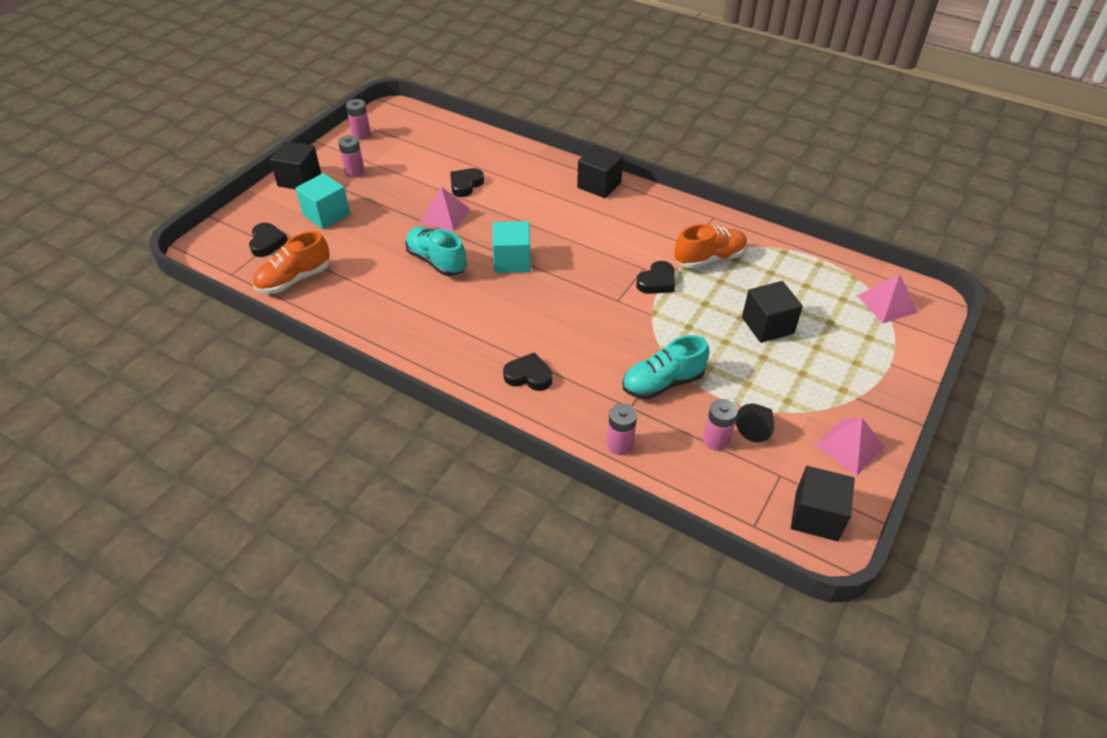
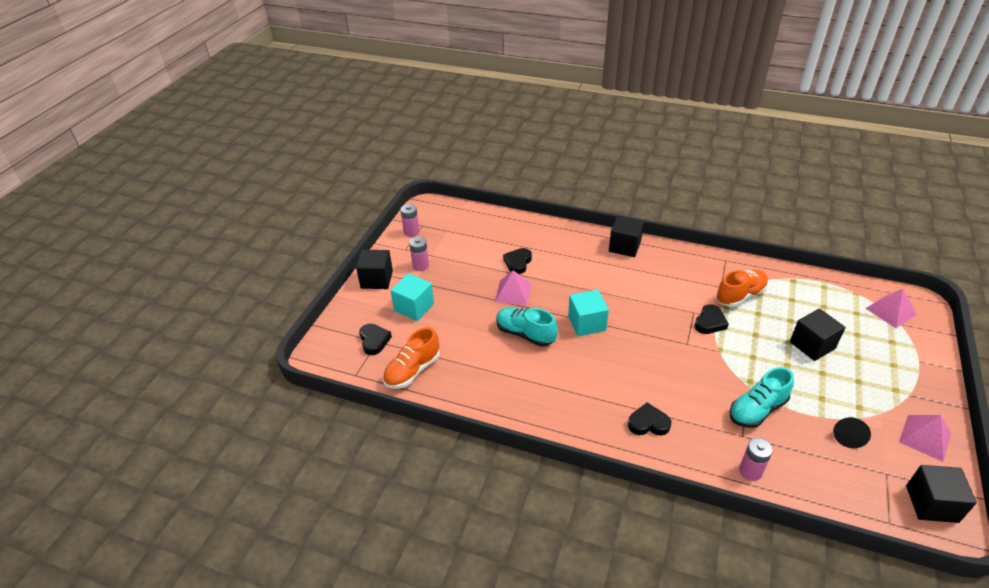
camera: 10 degrees left, 5 degrees down
(716, 440) = (823, 452): pink battery -> none

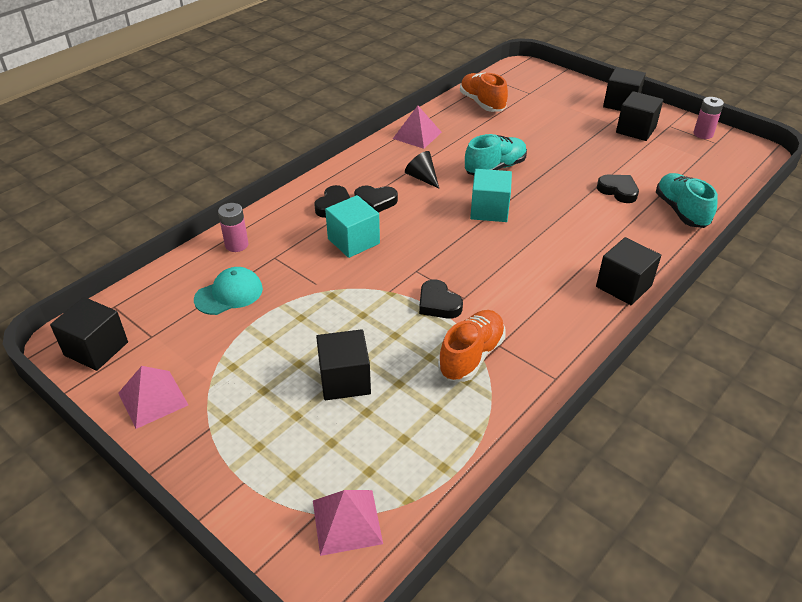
camera: 110 degrees right, 0 degrees up
(374, 341) = (530, 91): black heart -> black heart (375, 202)
(414, 307) = (568, 116): turquoise cube -> turquoise cube (353, 241)
(420, 265) = (636, 130): pink battery -> black cube
(513, 292) = (564, 176): pink pyramid -> pink pyramid (417, 135)
(740, 296) = (471, 356): orange shoe -> orange shoe turned 135 degrees counterclockwise
(757, 410) = (293, 282): turquoise shoe -> turquoise shoe (681, 211)
(804, 445) = (229, 294): none -> turquoise cap
(847, 435) = (211, 333): black cone -> black cone (422, 178)

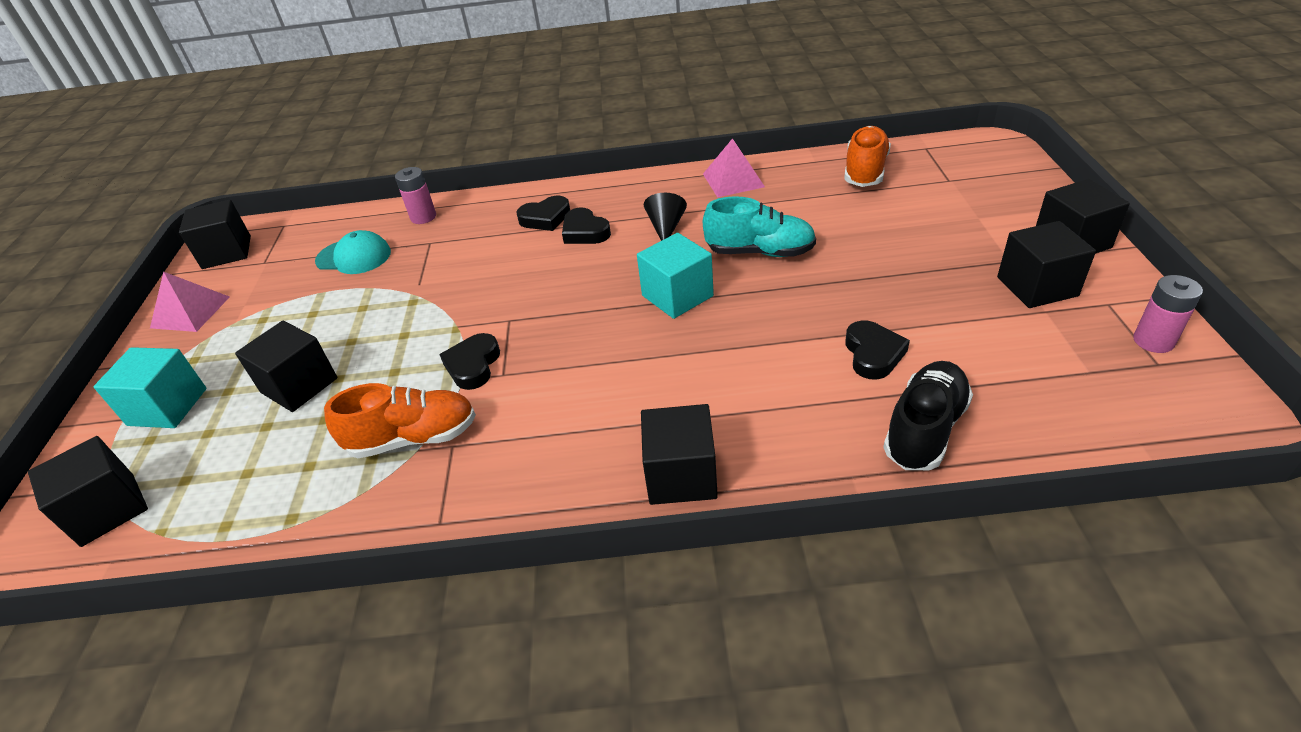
camera: 50 degrees right, 0 degrees up
(347, 521) = (108, 509): pink pyramid -> black cube
(353, 241) = (507, 261): turquoise cube -> turquoise cube (167, 407)
(681, 211) = (925, 430): turquoise shoe -> black shoe

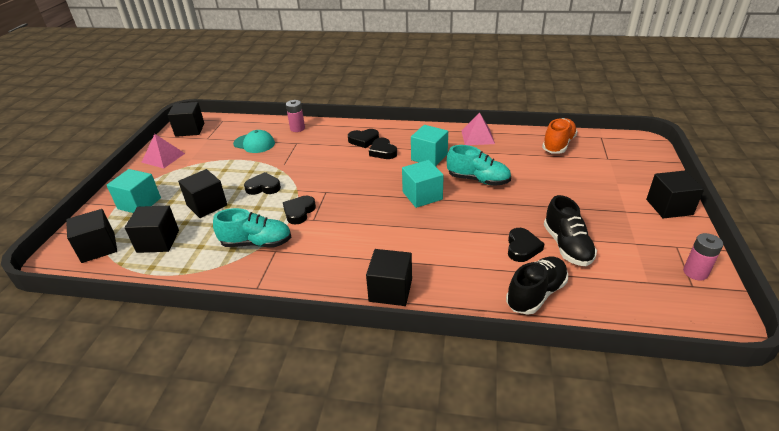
camera: 10 degrees right, 5 degrees down
(394, 332) = (263, 187): none -> black heart
(413, 438) = (256, 243): orange shoe -> turquoise shoe
(666, 227) = (429, 157): black cone -> turquoise cube
(942, 337) = (567, 246): none -> black shoe
(1037, 286) = (636, 228): black cube -> black cube (158, 241)

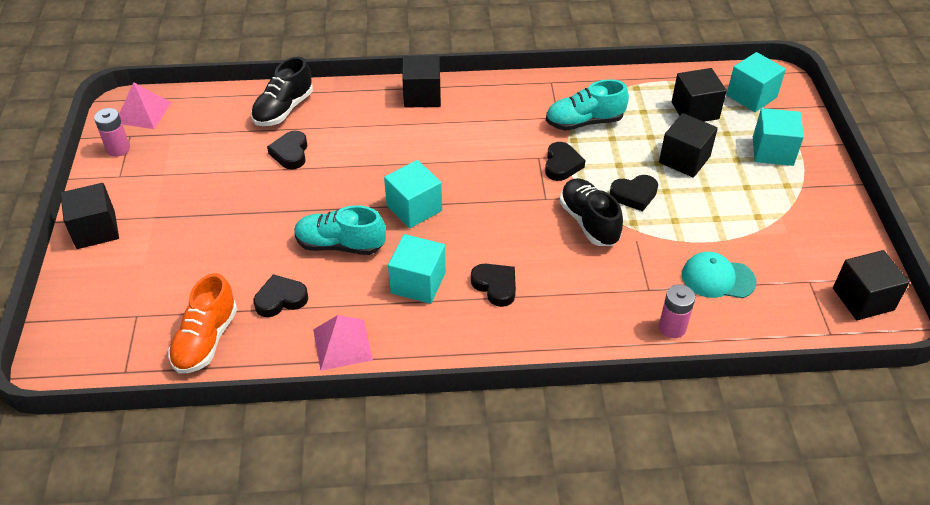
camera: 165 degrees right, 10 degrees up
(98, 248) = (751, 96): black cube -> turquoise cube
(163, 157) = (833, 229): pink pyramid -> pink pyramid (143, 112)
(363, 140) = (538, 310): black heart -> black heart (281, 299)
(567, 246) = (241, 161): black shoe -> black shoe (589, 222)

